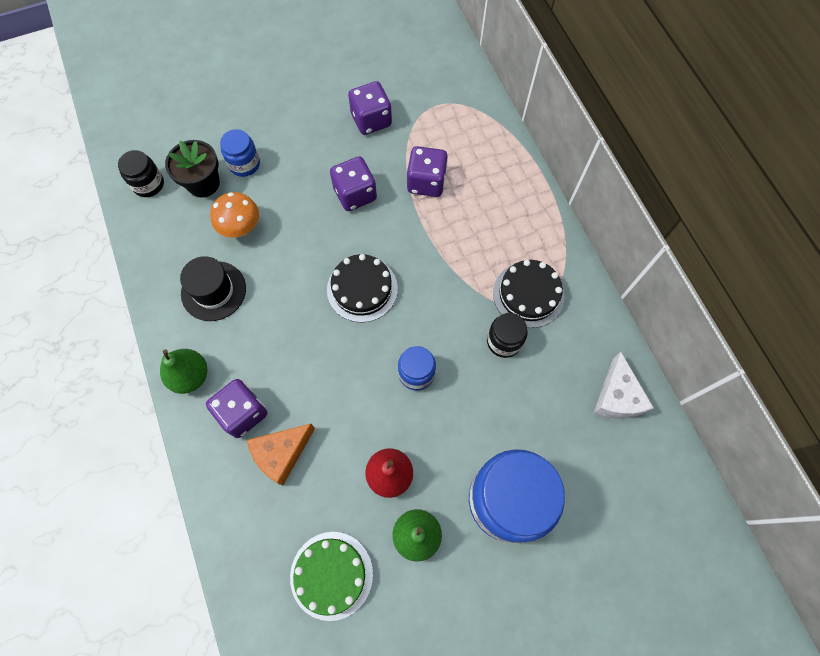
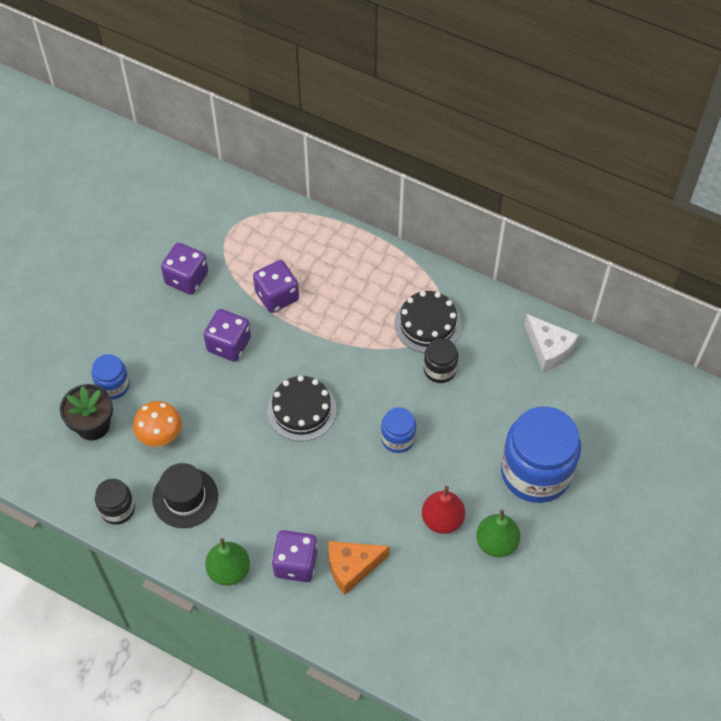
camera: 40 degrees left, 10 degrees down
(148, 184) = (45, 459): black jar -> black jar (117, 509)
(281, 453) = (352, 567): orange cheese -> orange cheese turned 60 degrees clockwise
(331, 575) = (463, 614): green cake -> none

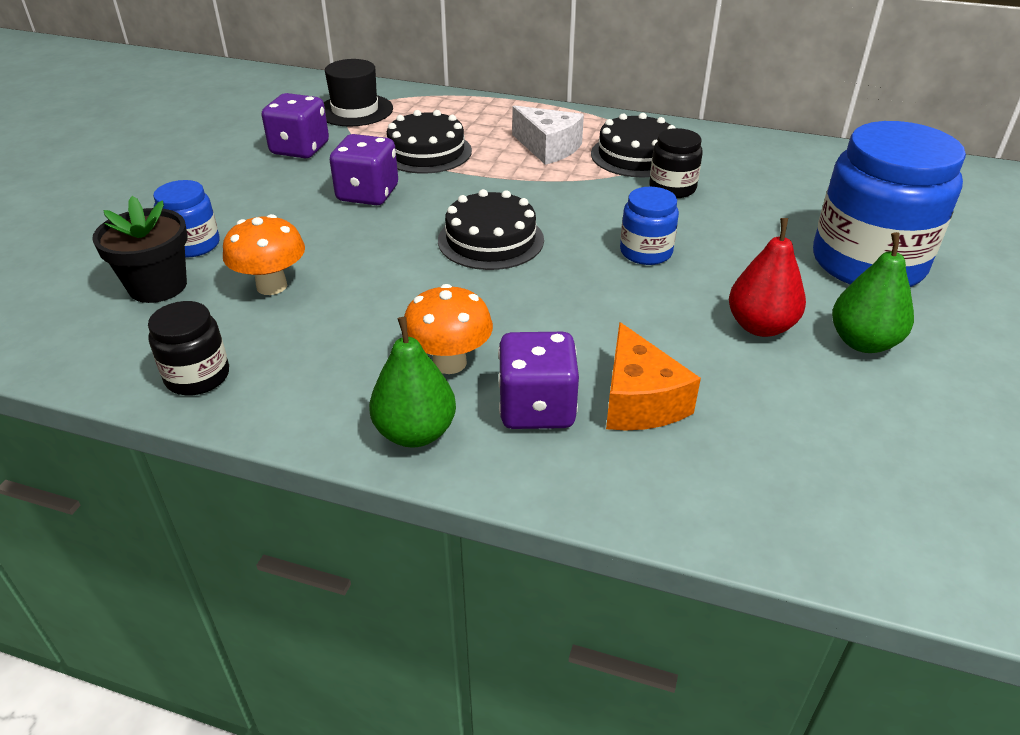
camera: 10 degrees left, 20 degrees down
(185, 497) = (320, 349): black hat -> black hat (355, 110)
(255, 520) = (449, 363): none -> orange mushroom
(277, 296) = (426, 152): purple dice -> black cake
(352, 567) = (639, 401): orange cheese -> orange cheese turned 75 degrees counterclockwise
(548, 349) = (804, 160): white cheese -> white cheese (548, 148)

